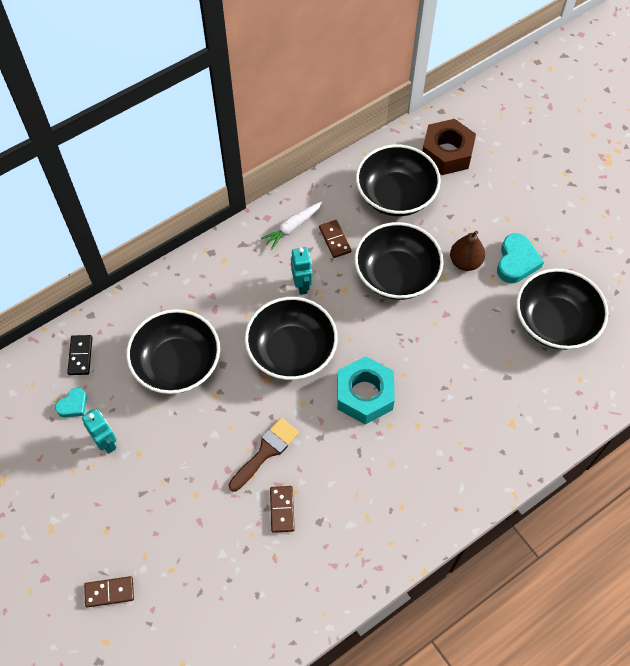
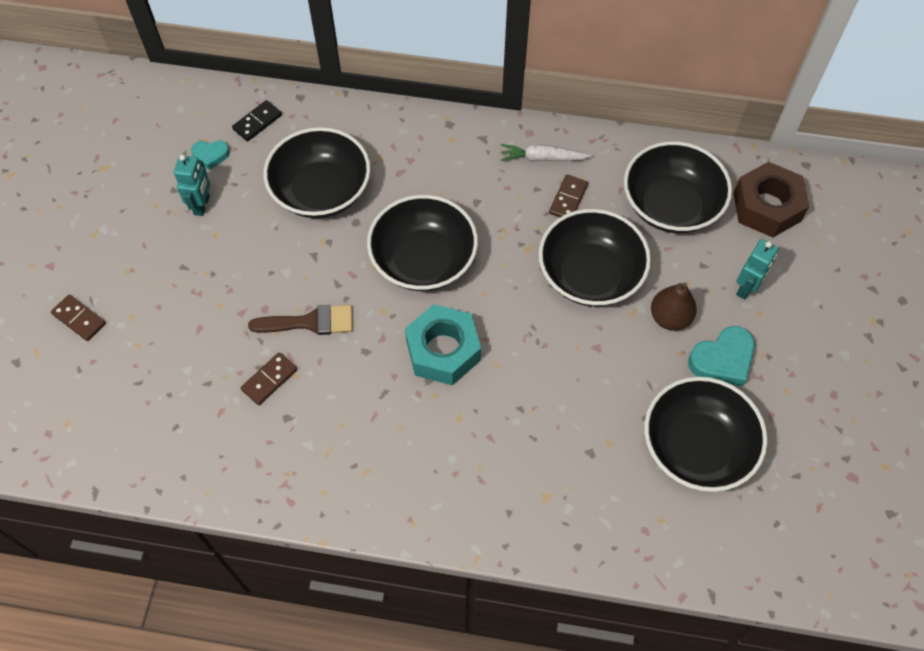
camera: 45 degrees right, 0 degrees up
(302, 285) = (495, 213): turquoise robot -> turquoise robot (746, 288)

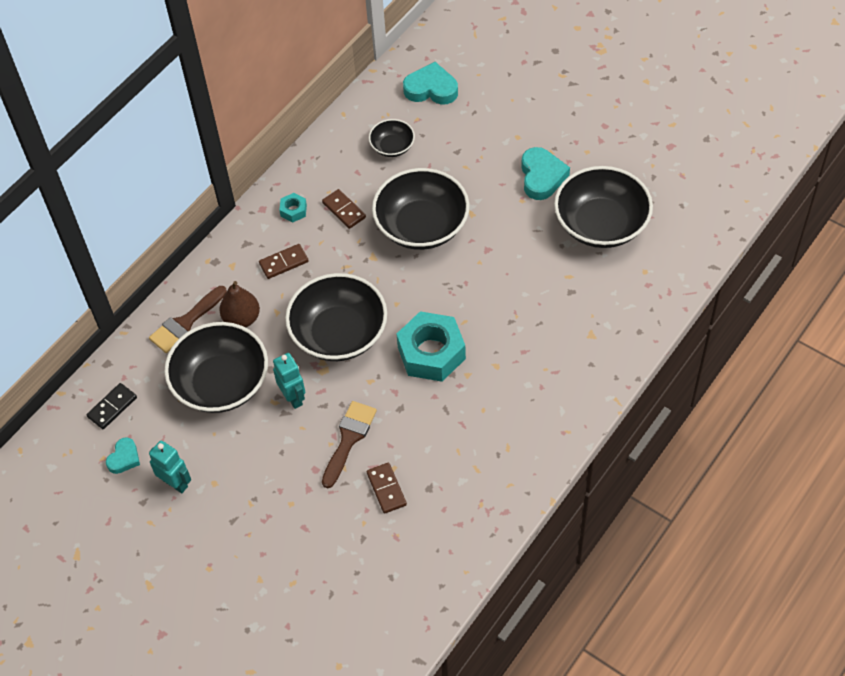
camera: 60 degrees left, 5 degrees down
(79, 319) = (236, 624): brown domino -> brown domino (284, 263)
(257, 122) = (112, 407): black domino -> black domino turned 60 degrees clockwise
(371, 133) = (185, 323): none -> brown brush
(542, 158) = (293, 210): white carrot -> turquoise nut
(669, 318) = (489, 192): brown pear -> brown pear (242, 319)
(671, 205) = (392, 146): black bowl -> black bowl, size x0.50
(746, 288) = (492, 134): turquoise robot -> turquoise robot (293, 397)
(766, 207) = (431, 89): brown nut -> turquoise heart

